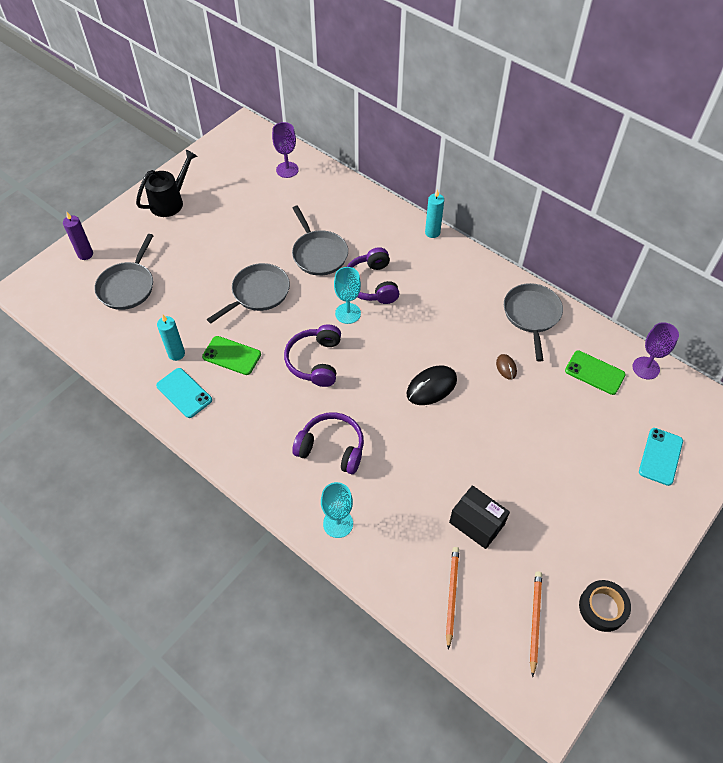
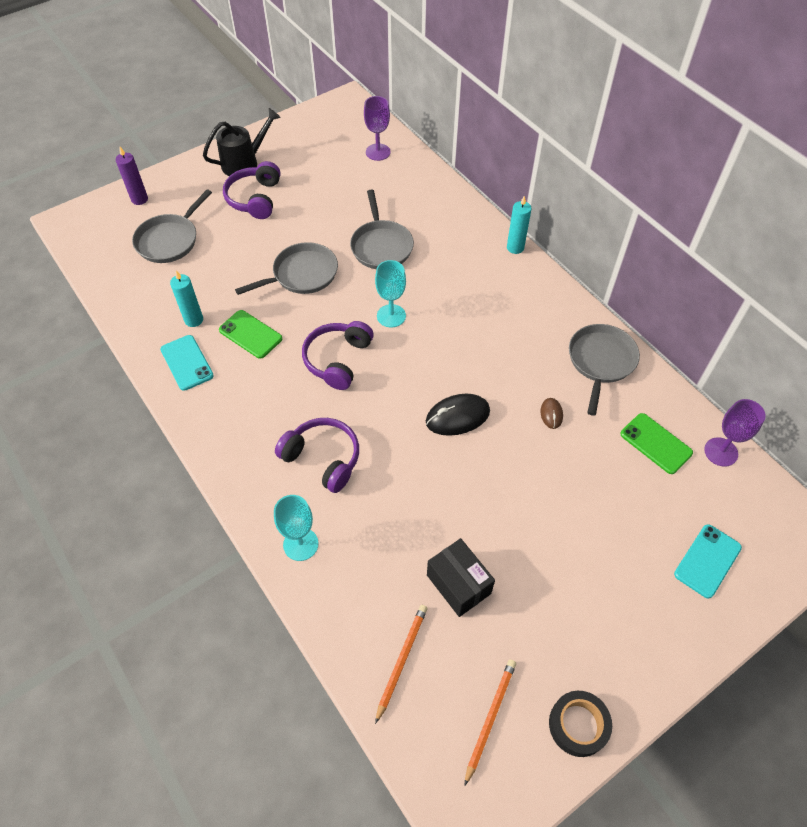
camera: 15 degrees right, 0 degrees up
(372, 284) = (428, 290): purple headphones -> purple headphones (255, 198)

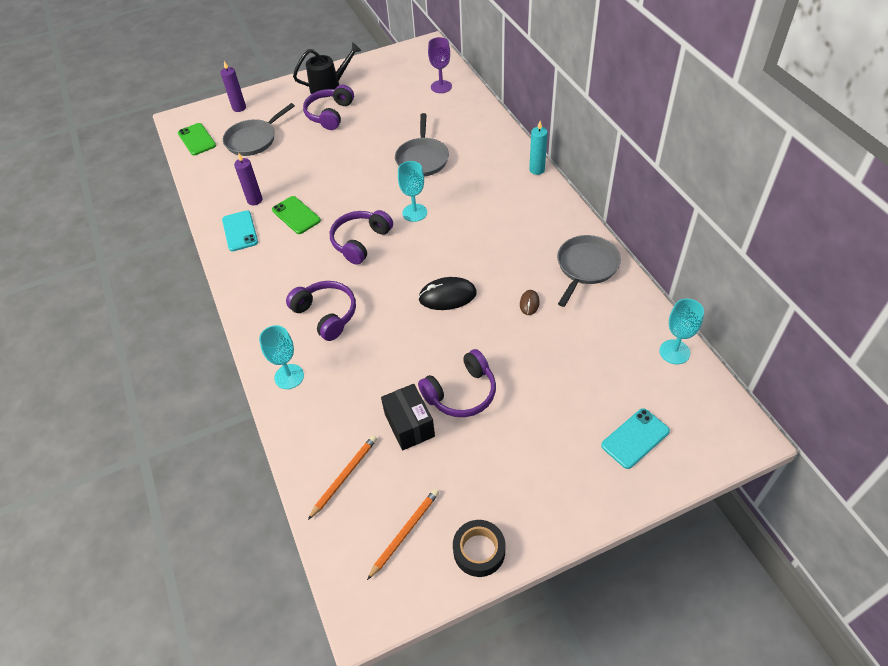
camera: 15 degrees right, 5 degrees down
(194, 320) = (254, 200): turquoise candle -> purple candle
(302, 274) = (351, 174): grey pan -> none
(506, 535) = (461, 393): none -> purple headphones
(656, 443) = (616, 338): green phone -> green phone (197, 139)
(721, 452) = (674, 352): purple goblet -> turquoise goblet

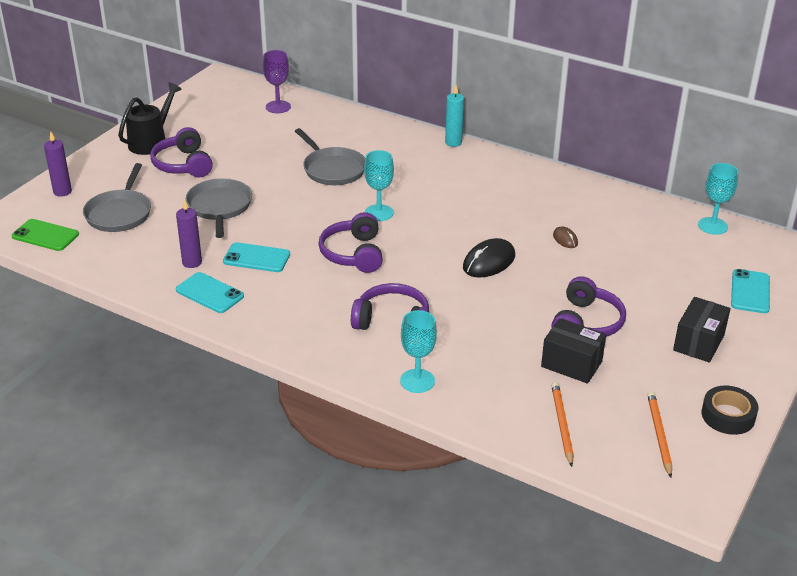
camera: 40 degrees left, 15 degrees down
(296, 215) = (256, 258): green phone -> turquoise phone
(532, 464) = (698, 342): none -> black box
(586, 266) = (580, 196): grey pan -> grey pan (219, 207)

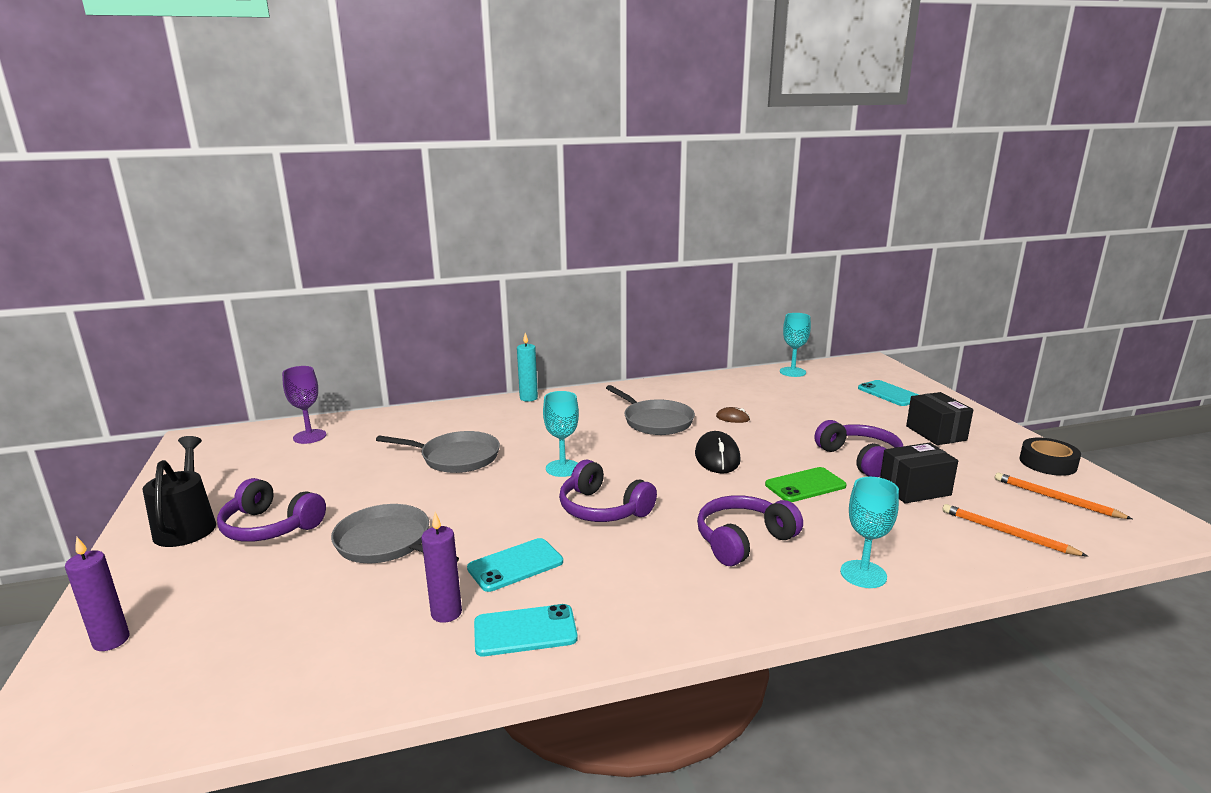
camera: 45 degrees left, 15 degrees down
(45, 235) = (156, 712): green phone -> green phone (805, 485)
(119, 213) = (253, 617): grey pan -> grey pan (656, 421)

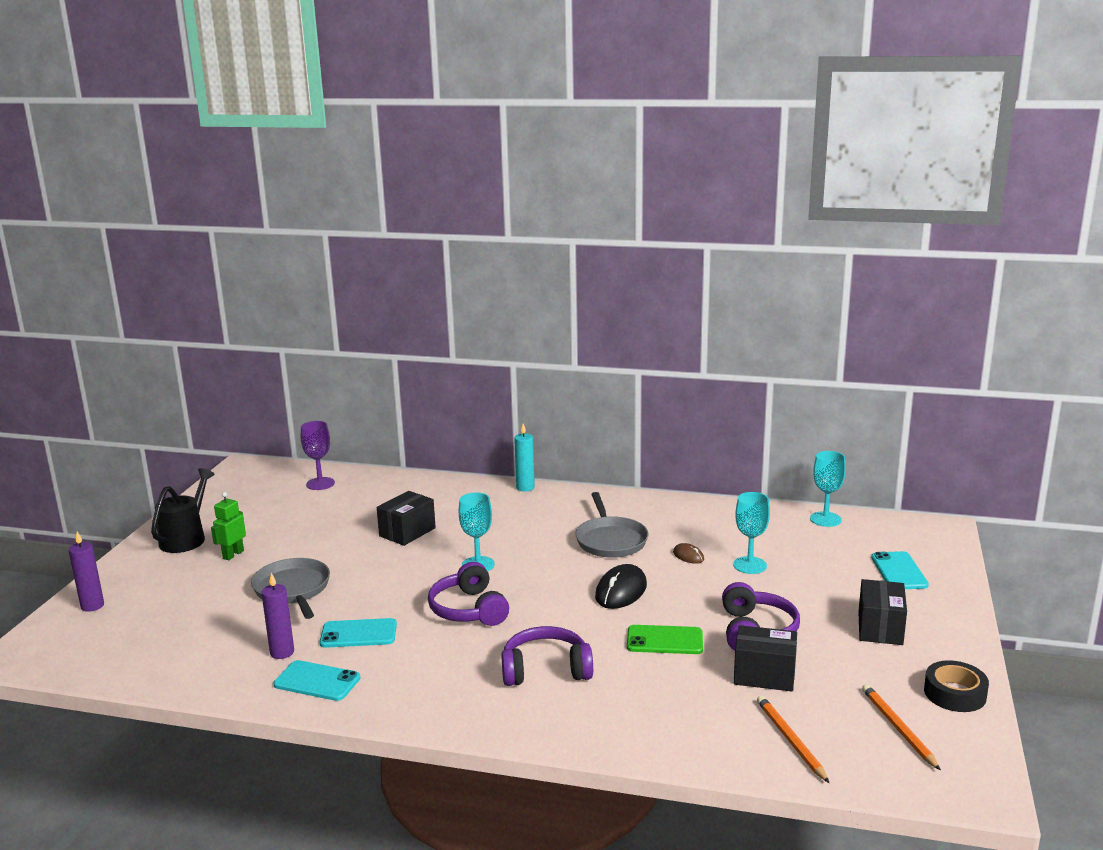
camera: 30 degrees right, 0 degrees up
(270, 527) = (233, 554): purple headphones -> green robot
(456, 457) = (407, 532): grey pan -> black box
(863, 574) = (606, 727): turquoise goblet -> turquoise goblet (750, 565)

